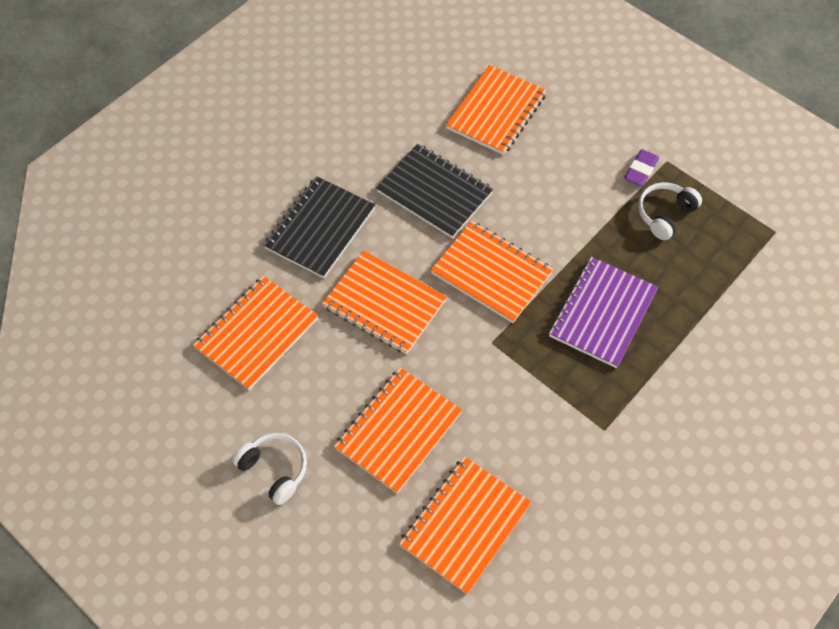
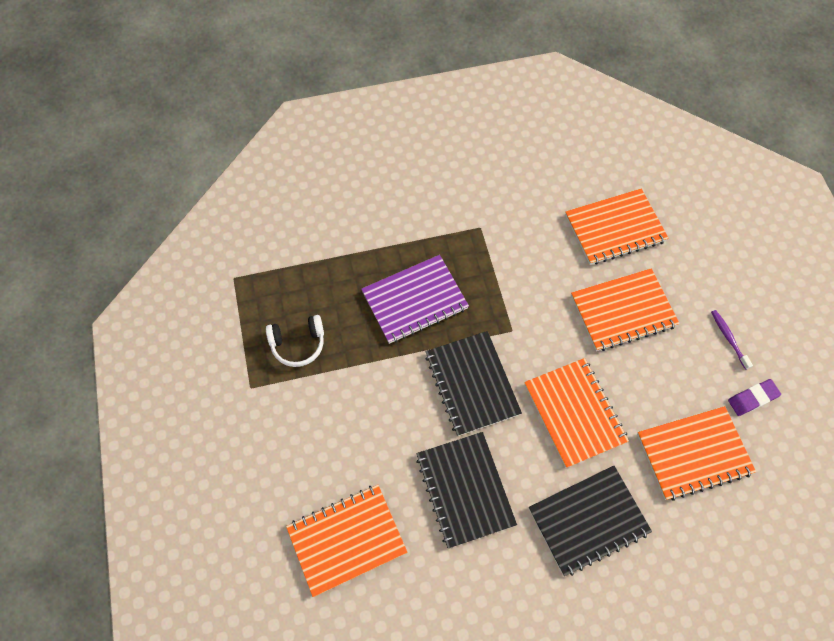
camera: 145 degrees left, 5 degrees up
(274, 469) = (728, 338): white headphones -> purple toothbrush
(491, 273) = (472, 384): orange notebook -> black notebook
(640, 170) = (279, 393): purple eraser -> purple eraser (752, 398)

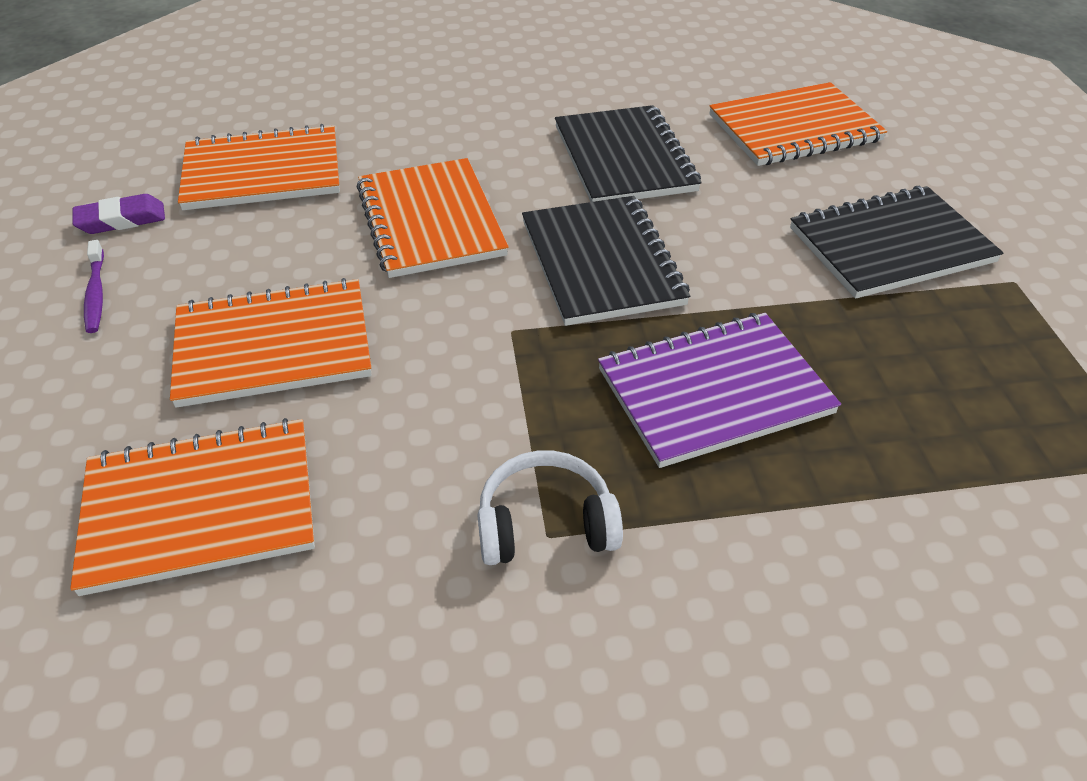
camera: 175 degrees left, 20 degrees down
(298, 344) = (949, 336): white headphones -> white headphones (546, 525)
(588, 520) = (451, 126): black notebook -> black notebook (890, 245)

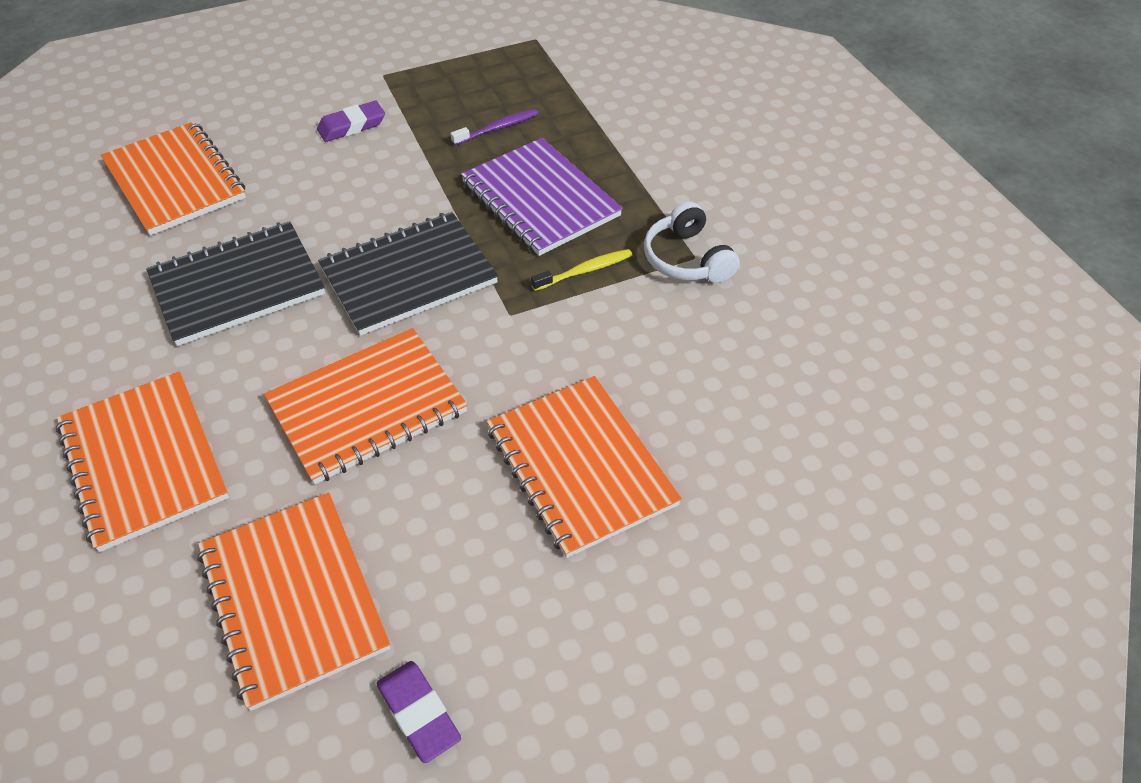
camera: 105 degrees left, 5 degrees up
(96, 293) = (556, 662): purple toothbrush -> purple toothbrush (497, 128)
(200, 507) = (761, 443): orange notebook -> orange notebook (144, 461)
(559, 408) = (584, 271): none -> yellow toothbrush
(890, 245) = (352, 126): black notebook -> purple eraser

